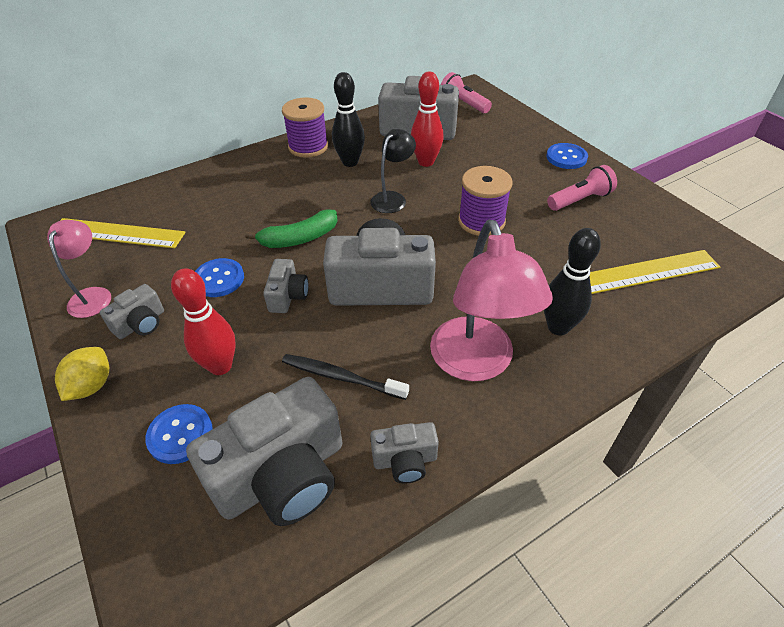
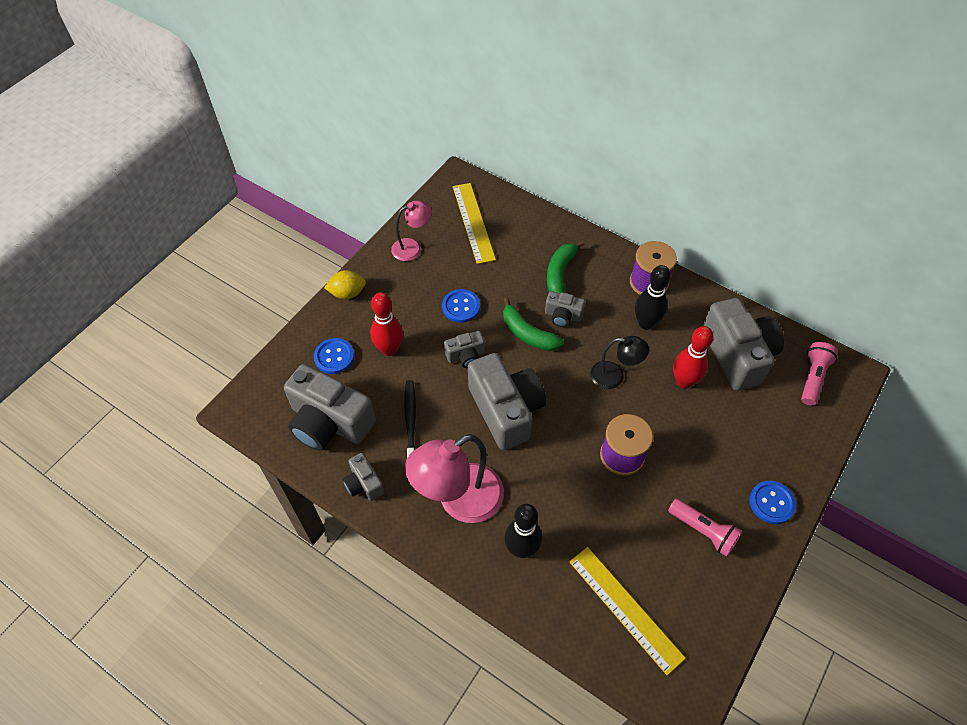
camera: 65 degrees right, 10 degrees up
(141, 324) = (402, 287): grey camera -> grey camera (563, 316)
(247, 194) = (560, 273): none -> green banana

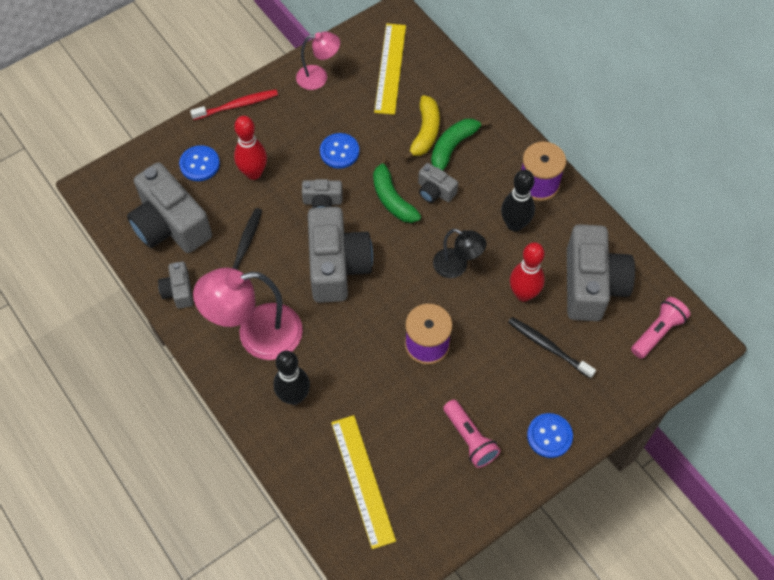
camera: 20 degrees right, 5 degrees up
(347, 293) = (237, 105): yellow lemon -> red toothbrush
(530, 268) = (425, 132): none -> yellow banana
(729, 421) = (548, 347): none -> black toothbrush

